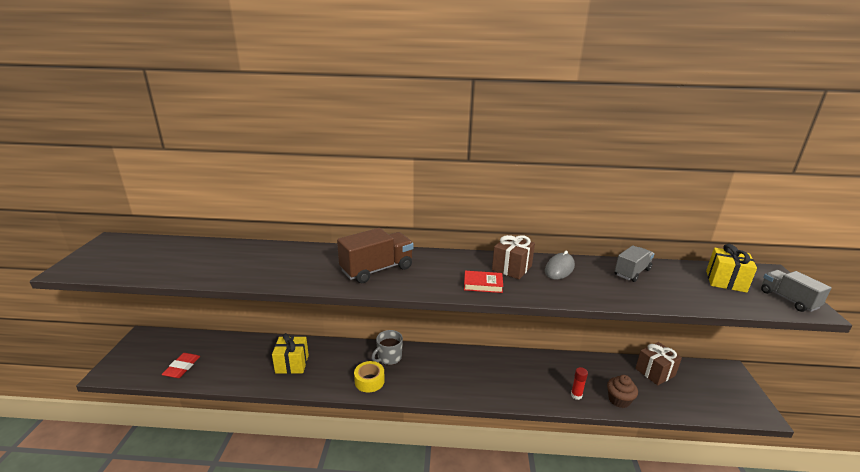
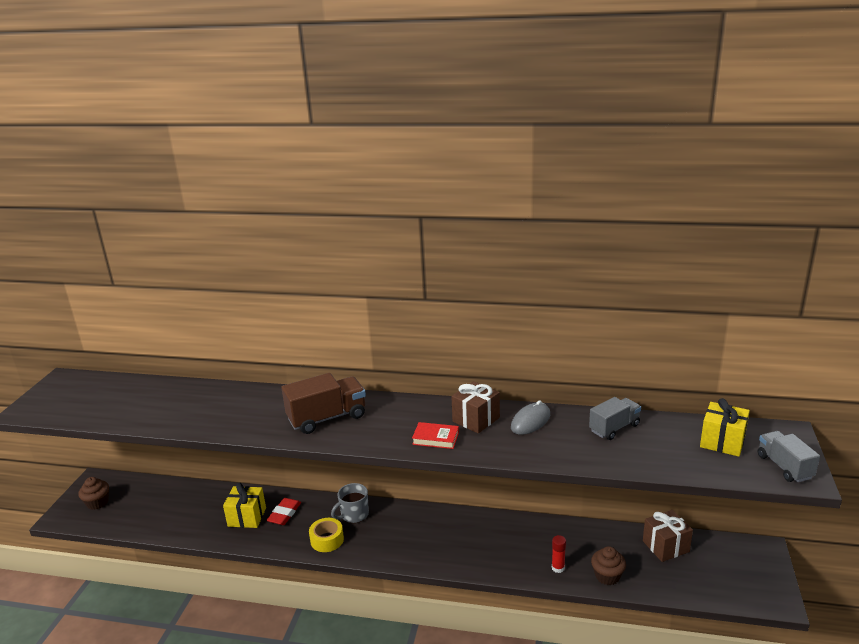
camera: 10 degrees right, 0 degrees up
(146, 357) = (97, 503): none -> brown cupcake
(182, 367) = (133, 515): red eraser -> red eraser (284, 514)

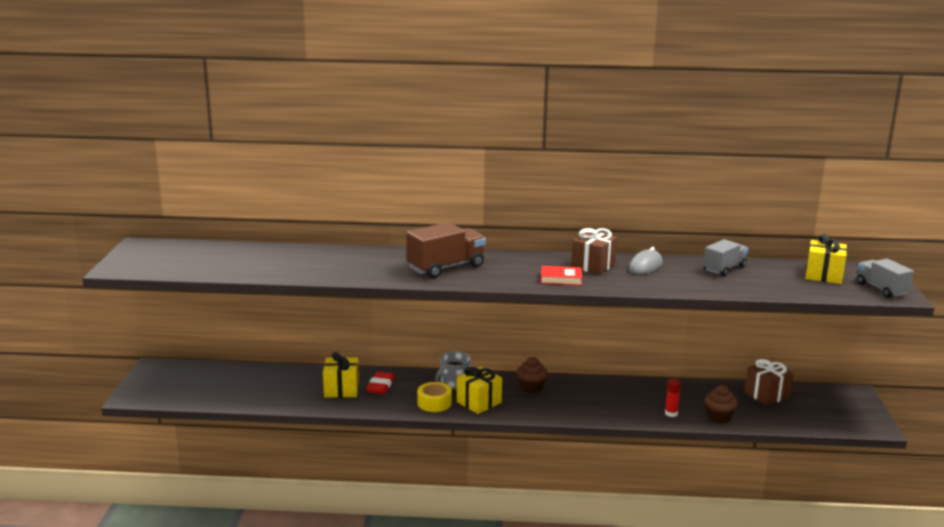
camera: 10 degrees left, 5 degrees down
(97, 503) = (169, 384): brown cupcake -> brown cupcake (531, 387)
(370, 541) = (479, 402): none -> yellow gift

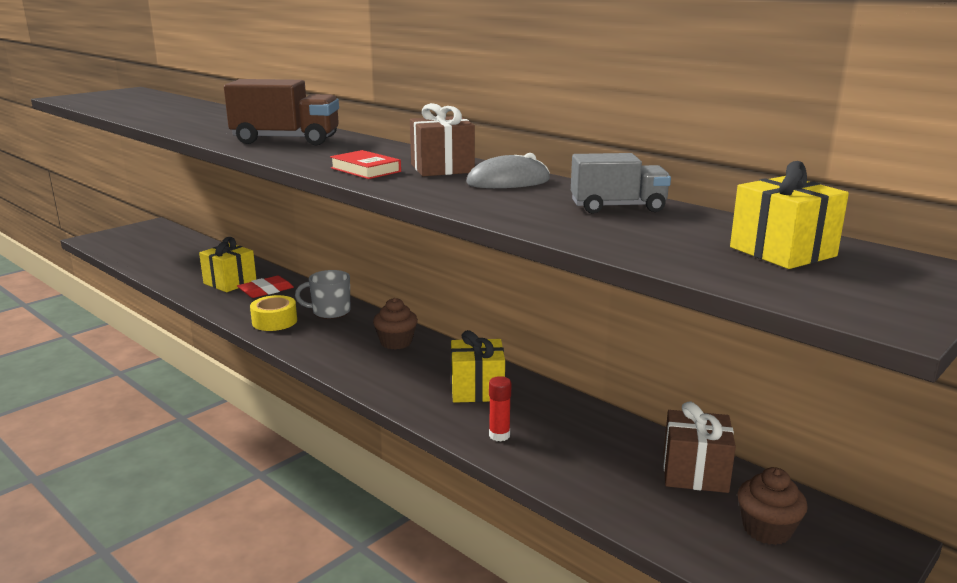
camera: 40 degrees right, 0 degrees up
(479, 402) = (314, 336): yellow gift -> yellow gift (477, 390)
(719, 417) = (558, 469): brown cupcake -> brown cupcake (767, 529)
(881, 289) = (866, 297): grey truck -> none

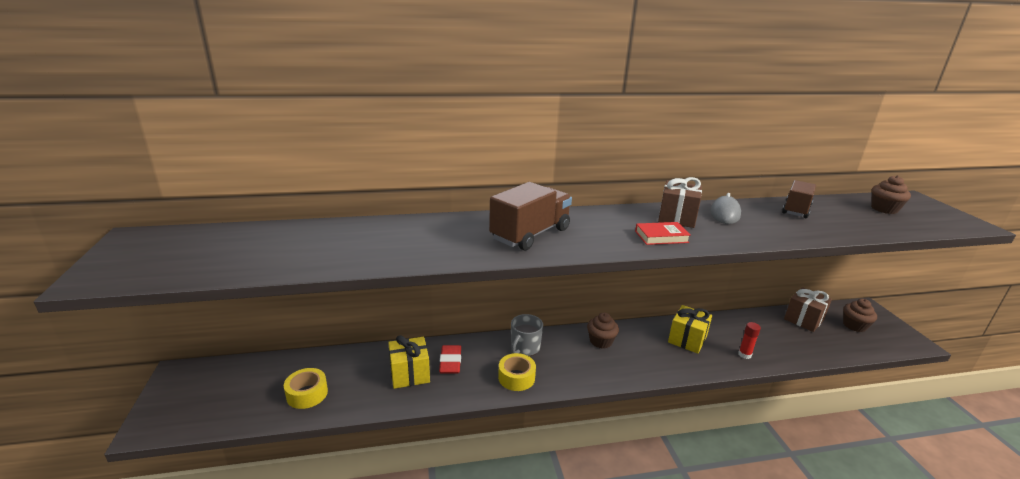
camera: 55 degrees left, 5 degrees up
(167, 262) = (307, 394): none -> yellow tape
(618, 207) = (796, 210): grey truck -> brown truck
(782, 252) = (884, 209): yellow gift -> brown cupcake

